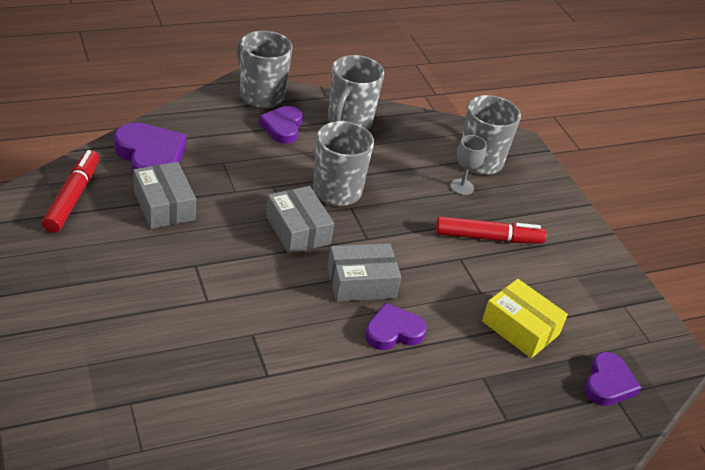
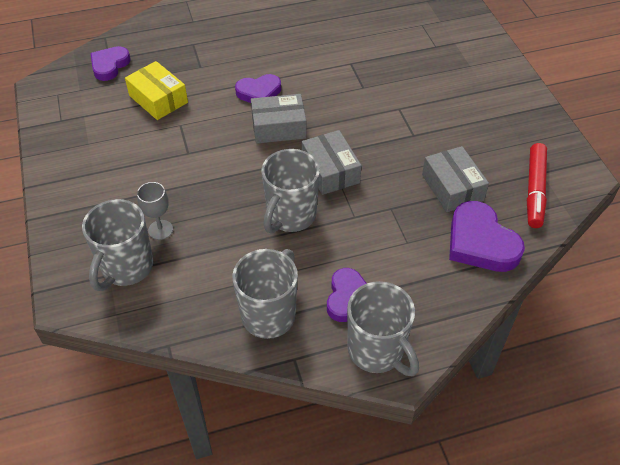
camera: 170 degrees left, 10 degrees up
(488, 238) = (154, 174): red marker -> none

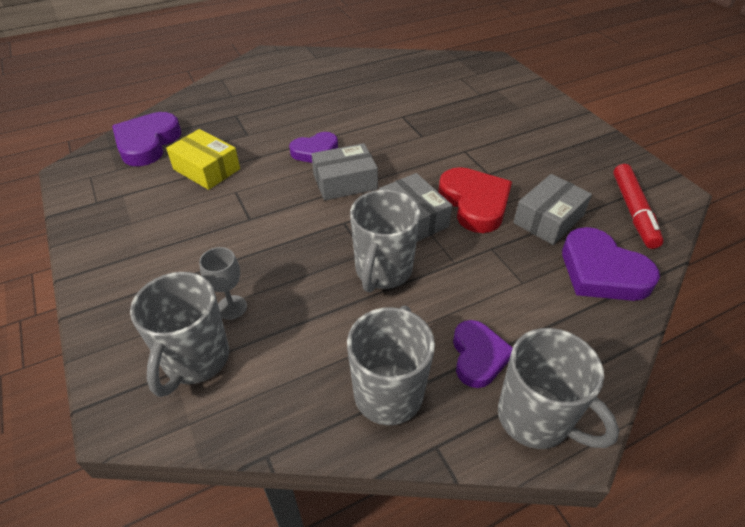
camera: 10 degrees left, 5 degrees down
(109, 65) = (147, 143): purple heart -> purple heart, size x1.52
(390, 163) = (474, 203): none -> red heart
(452, 187) = (548, 219): grey box -> grey box turned 75 degrees clockwise

